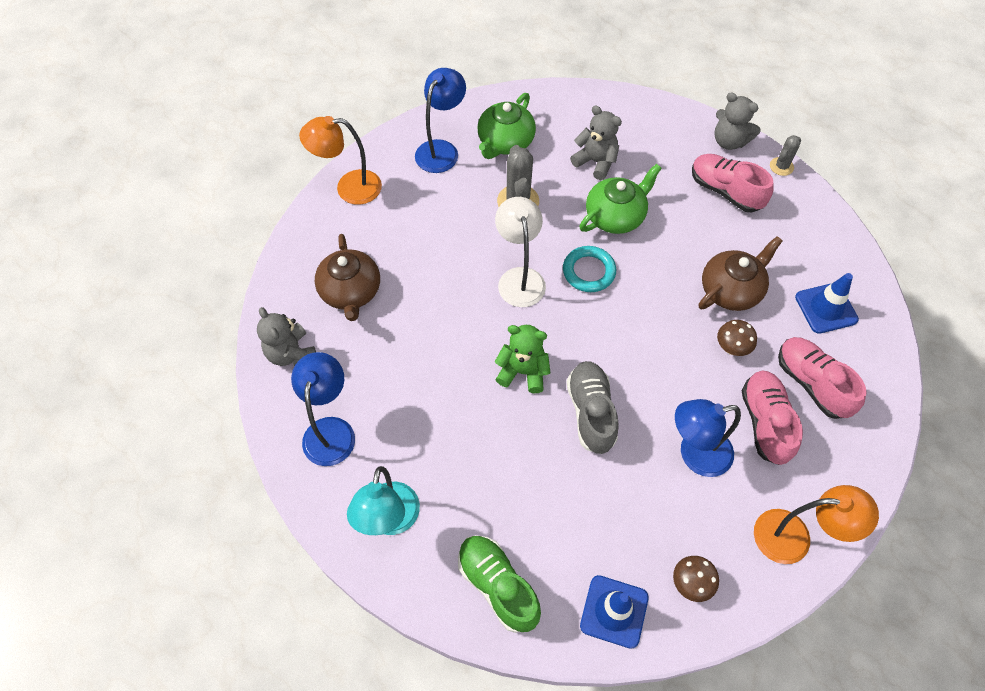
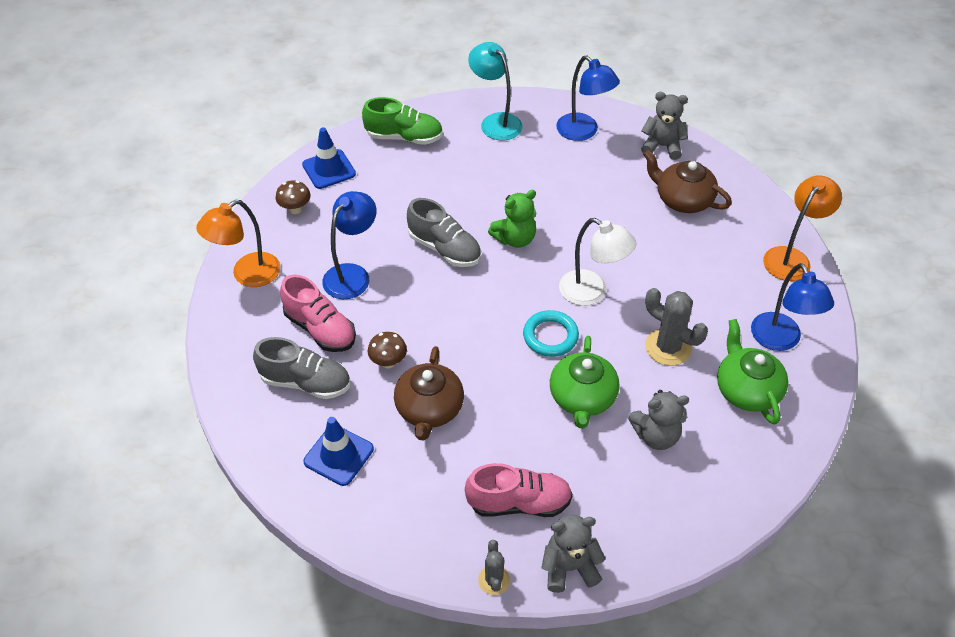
camera: 135 degrees right, 10 degrees down
(811, 383) = (306, 382): pink shoe -> grey shoe

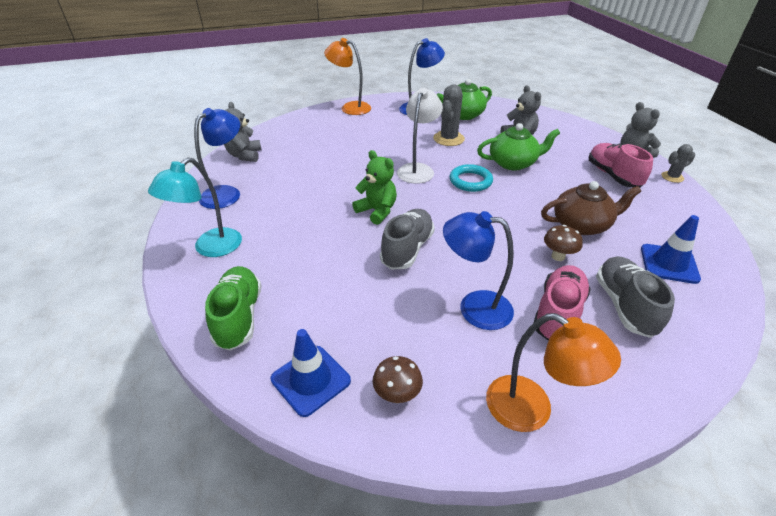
camera: 105 degrees left, 10 degrees down
(683, 200) = (306, 143): brown teapot -> none

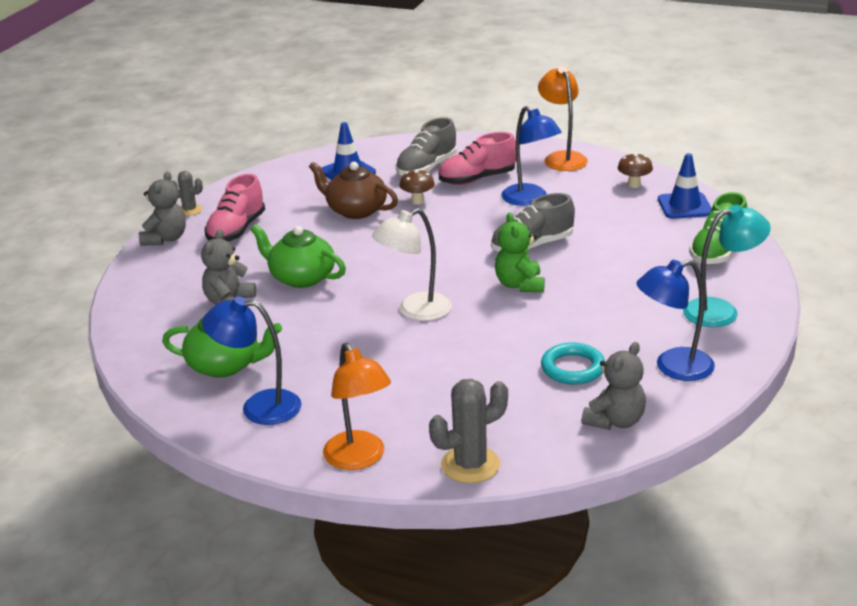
camera: 140 degrees left, 10 degrees down
(448, 139) = (313, 336): grey cactus -> grey cactus (470, 465)
(470, 181) = (381, 277): turquoise ring -> turquoise ring (573, 368)

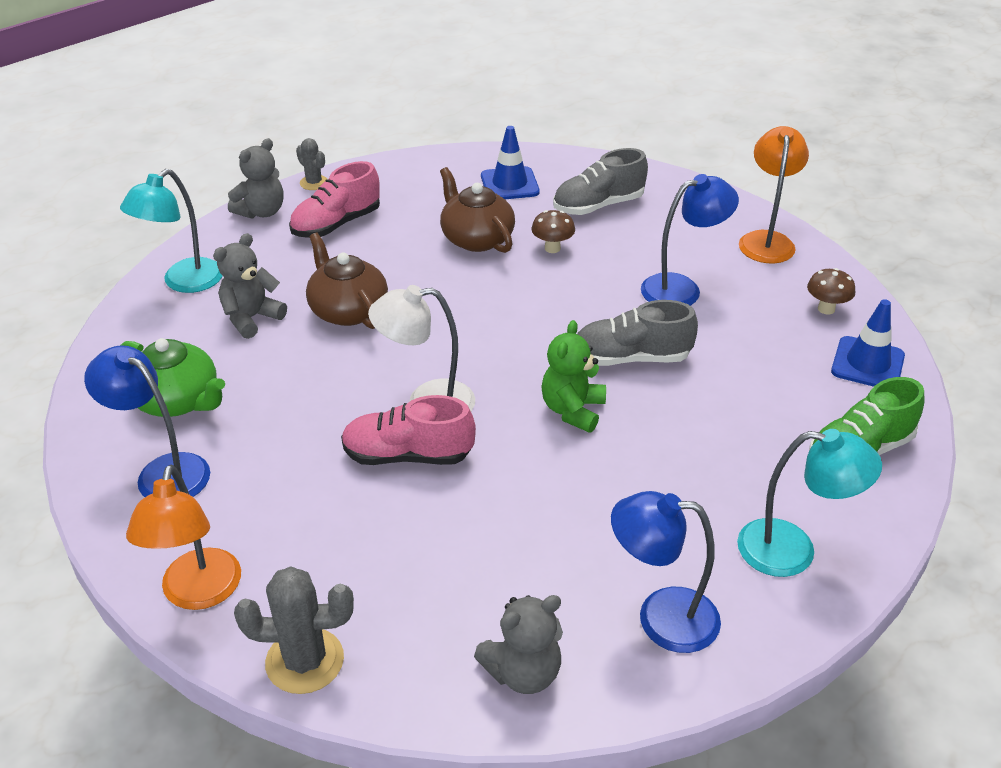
camera: 25 degrees right, 10 degrees up
(149, 298) = (184, 282): none -> turquoise lamp
(301, 277) = (348, 310): green teapot -> brown teapot
(477, 179) = (642, 239): pink shoe -> pink shoe (408, 455)
(530, 199) = (682, 288): blue lamp -> blue lamp turned 105 degrees counterclockwise
(573, 368) = (537, 564): turquoise ring -> none

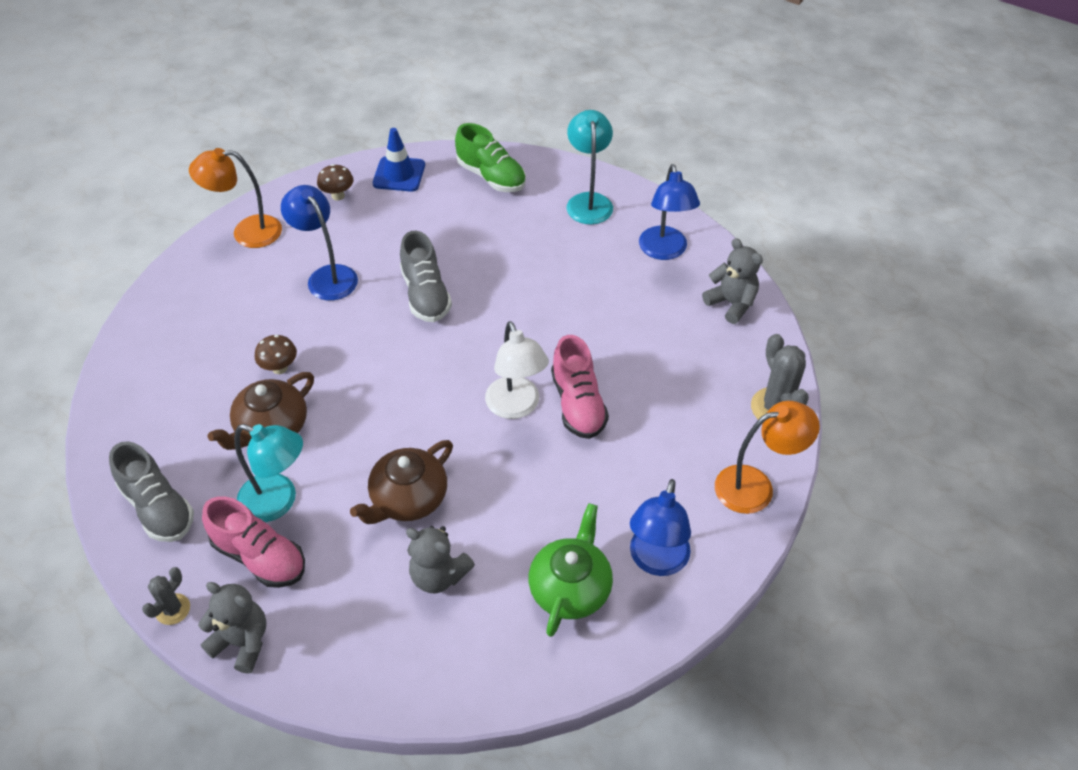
camera: 105 degrees left, 10 degrees up
(184, 282) = (393, 665): turquoise lamp -> turquoise lamp (278, 502)
(509, 184) = (164, 423): blue traffic cone -> none
(572, 410) = (496, 319): green teddy bear -> none
(598, 206) = (201, 347): grey shoe -> grey shoe (158, 507)

